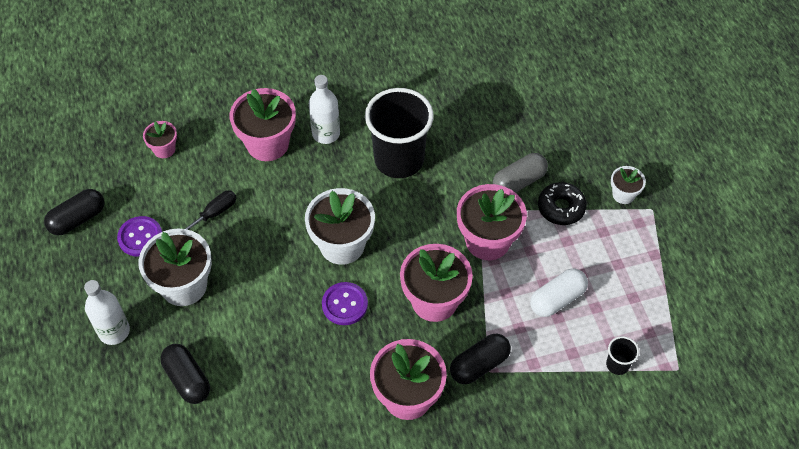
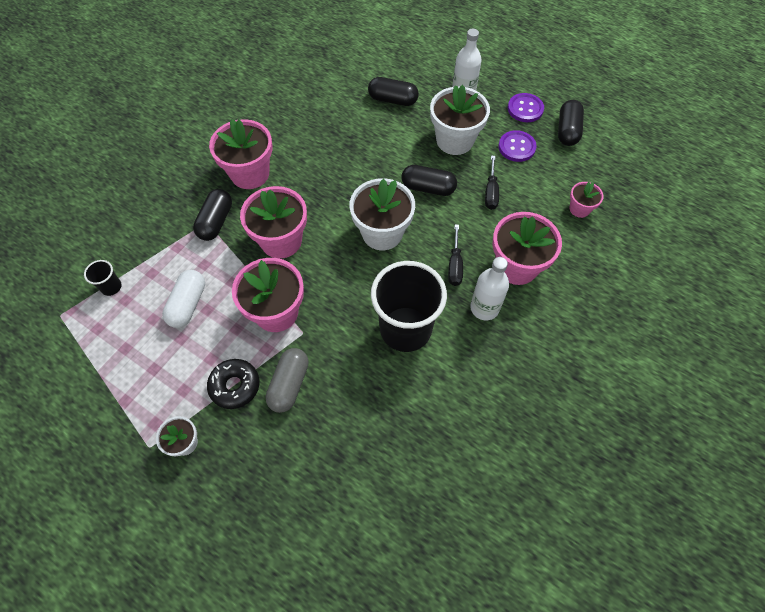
camera: 140 degrees right, 5 degrees up
(260, 257) = (428, 188): none -> black capsule
(312, 178) = (455, 265): none -> black screwdriver
(344, 304) = (341, 197): purple button -> purple button (525, 109)

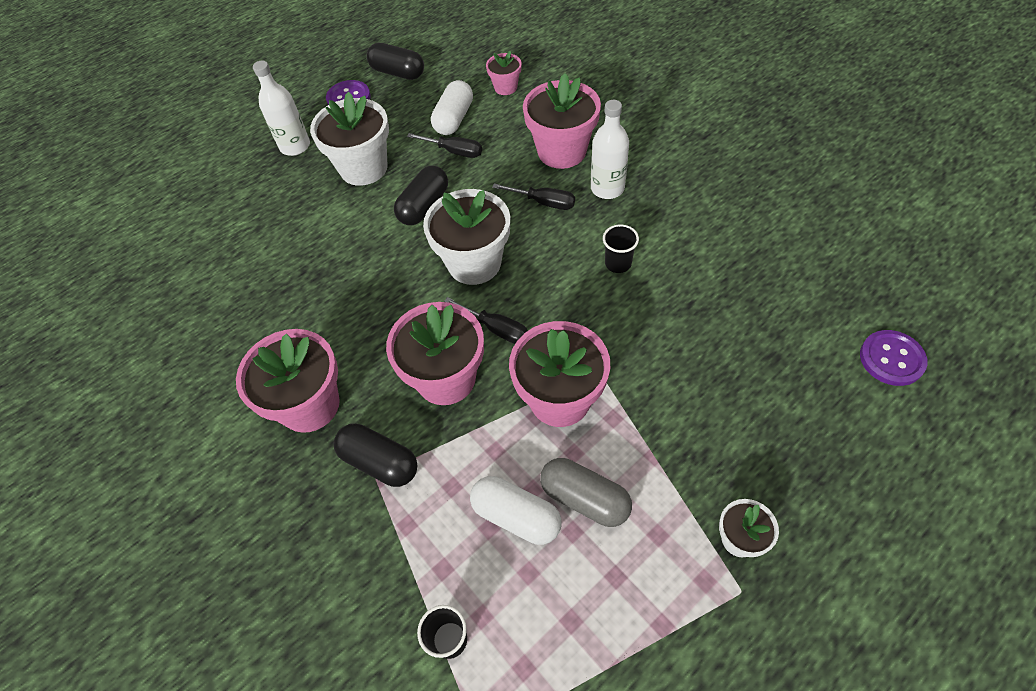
camera: 70 degrees left, 5 degrees down
(235, 386) = (662, 464): black donut -> none
(289, 384) = (671, 397): grey capsule -> grey capsule (585, 498)
(327, 260) = (496, 329): none -> black screwdriver
(393, 100) = (265, 216): black capsule -> none
(405, 329) = (618, 263): black cup -> black cup, size x0.41
(516, 147) = (400, 117): purple button -> purple button (891, 359)
(527, 182) = (454, 119): none -> white capsule

